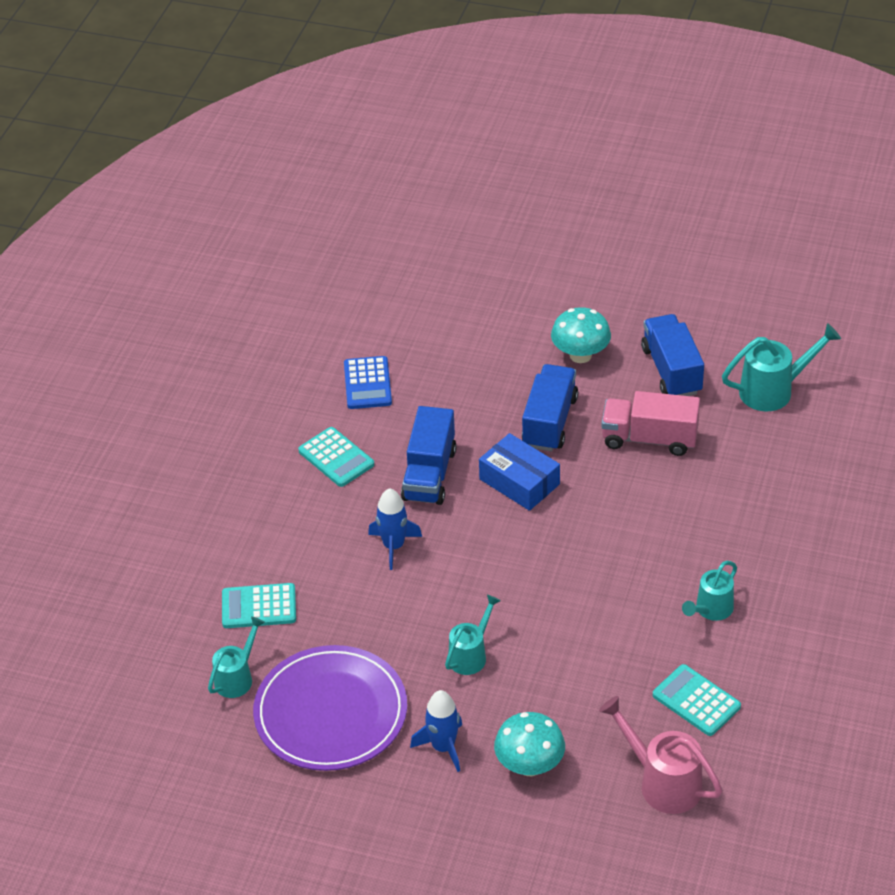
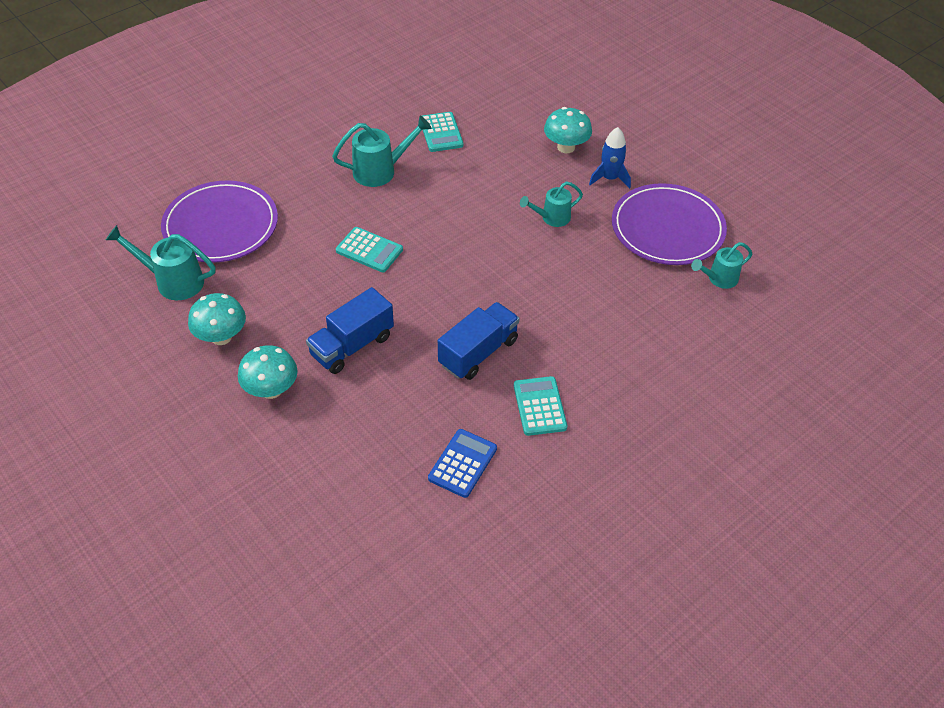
camera: 150 degrees left, 5 degrees up
(259, 607) = (676, 318): turquoise calculator -> turquoise calculator (369, 250)
(393, 546) = (547, 312): blue rocket -> none
(519, 482) = (418, 311): blue box -> none
(649, 439) = (297, 293): pink truck -> none
(662, 782) = (499, 107): pink watering can -> none
(671, 370) = (221, 337): blue truck -> turquoise mushroom
(711, 610) = (381, 171): turquoise watering can -> turquoise watering can, size x1.51
(799, 461) = (221, 226): none -> purple plate

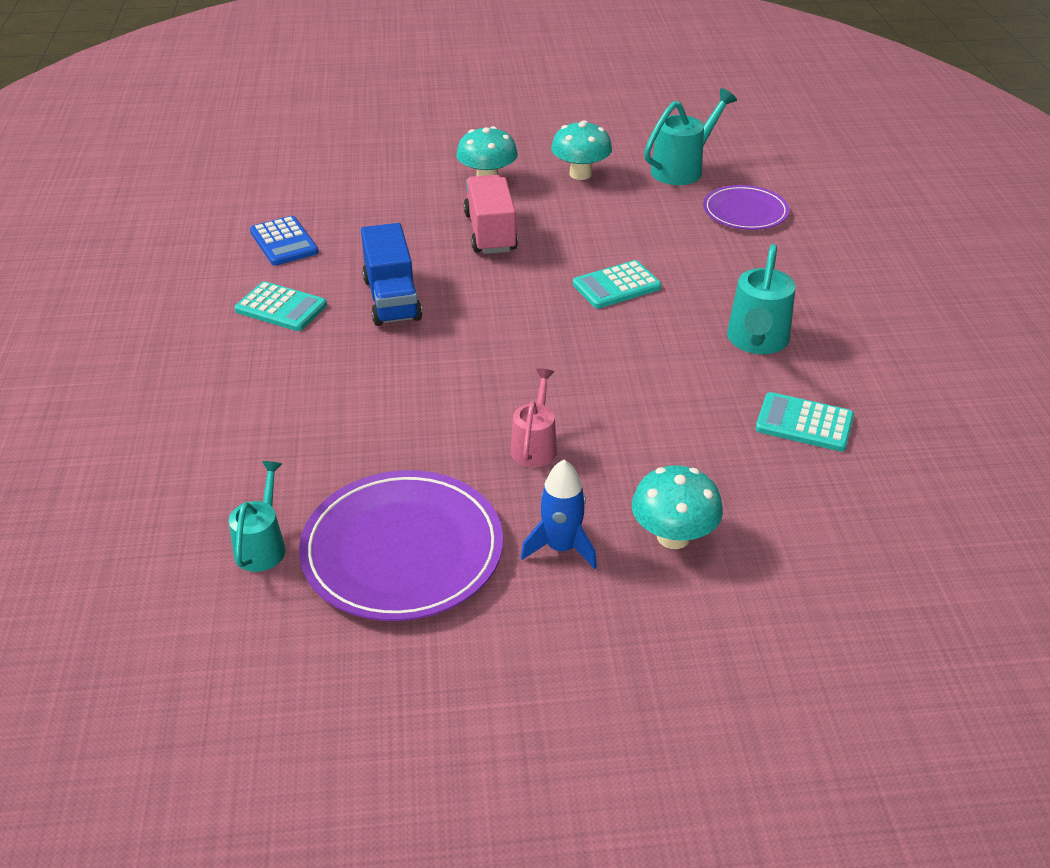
camera: 125 degrees right, 10 degrees down
(221, 226) = (745, 212): purple plate -> purple plate, size x0.60
(352, 345) = (490, 233): blue truck -> pink truck
(551, 218) = (535, 446): turquoise watering can -> pink watering can

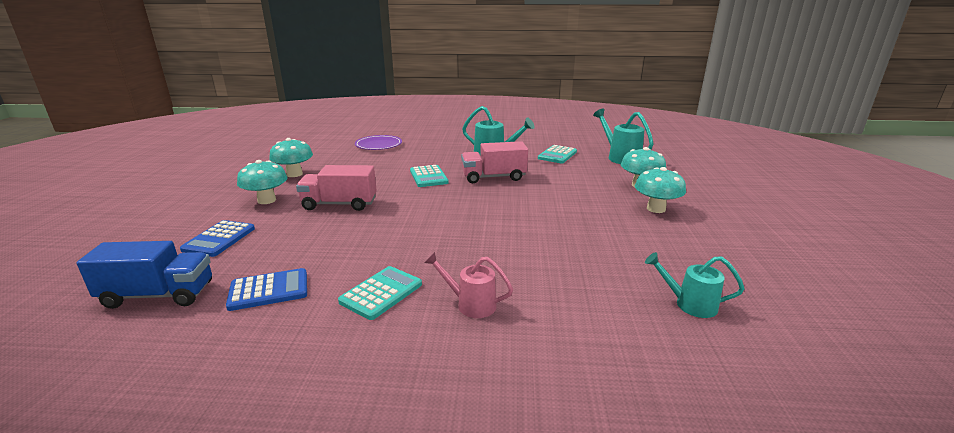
camera: 80 degrees left, 15 degrees down
(382, 183) = (219, 239): none -> blue calculator
(392, 299) = (400, 242): blue truck -> blue truck (158, 295)
(402, 550) = (674, 251): purple plate -> none
(535, 446) = (573, 208): pink watering can -> pink watering can (470, 304)
(561, 547) = (656, 209): blue rocket -> turquoise mushroom
(642, 351) = (494, 177): none -> pink truck
(682, 169) = (320, 151): turquoise watering can -> turquoise watering can (620, 157)

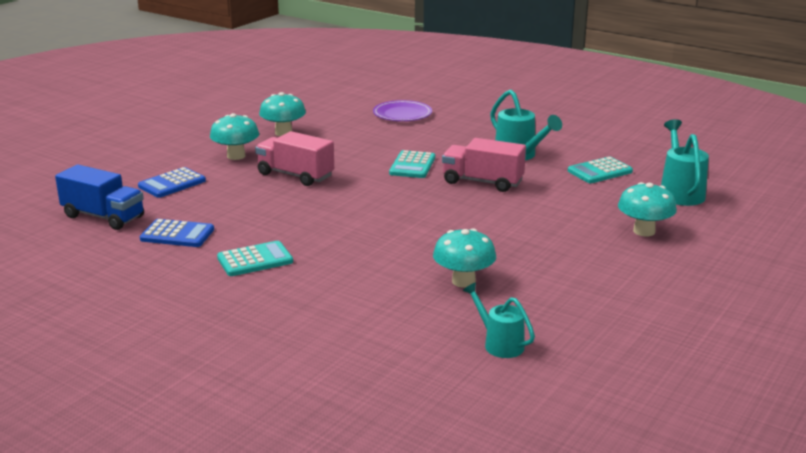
camera: 30 degrees right, 0 degrees up
(470, 304) = (313, 288): pink watering can -> none
(656, 209) = (616, 260): turquoise mushroom -> turquoise mushroom (463, 281)

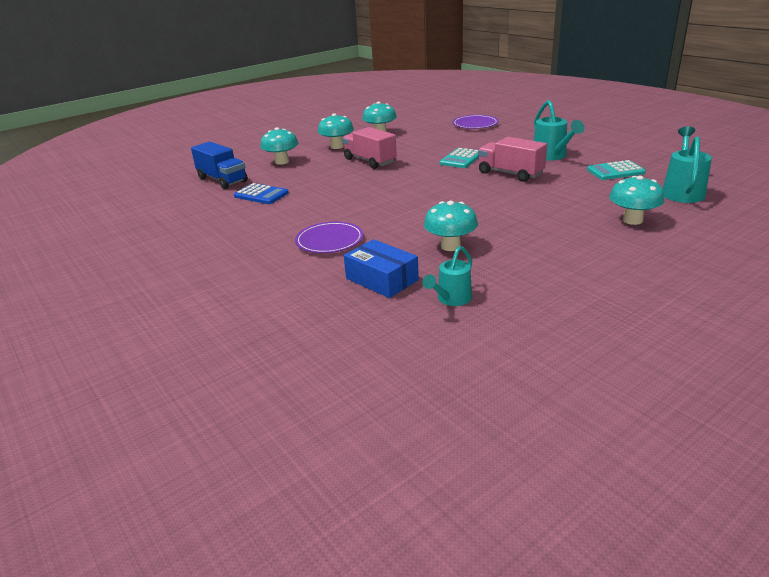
camera: 20 degrees right, 5 degrees up
(172, 184) = (282, 162): blue calculator -> turquoise mushroom
(255, 260) = (302, 216): turquoise calculator -> none
(313, 289) = (329, 240): none -> purple plate
(407, 330) = (382, 279): none -> blue box
(499, 344) = (451, 299): turquoise watering can -> turquoise watering can turned 120 degrees counterclockwise

